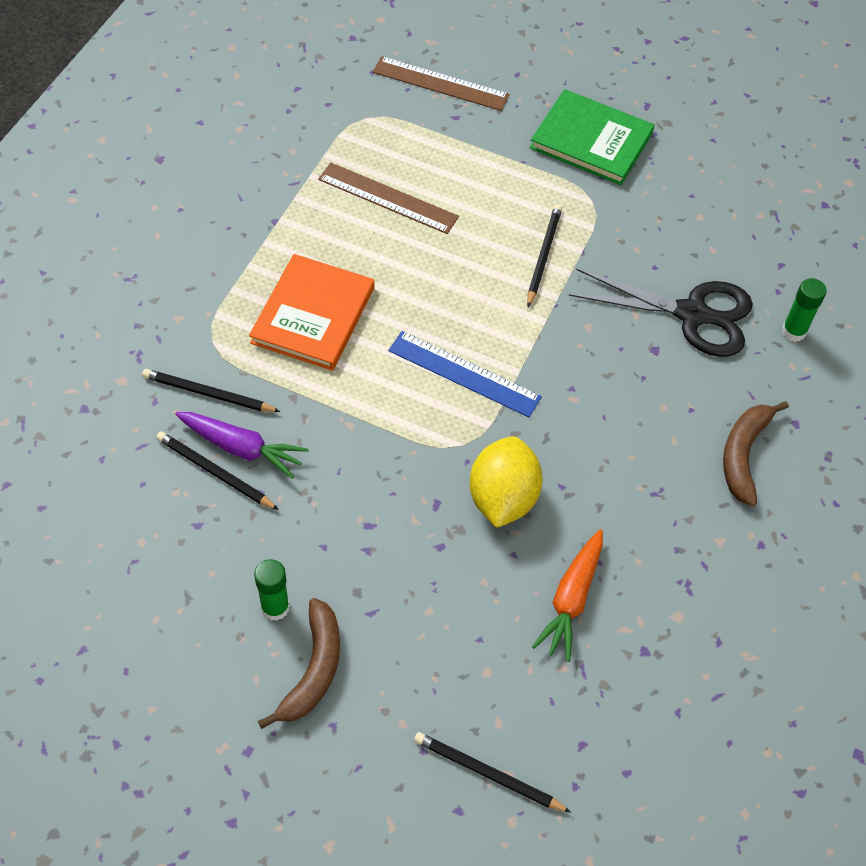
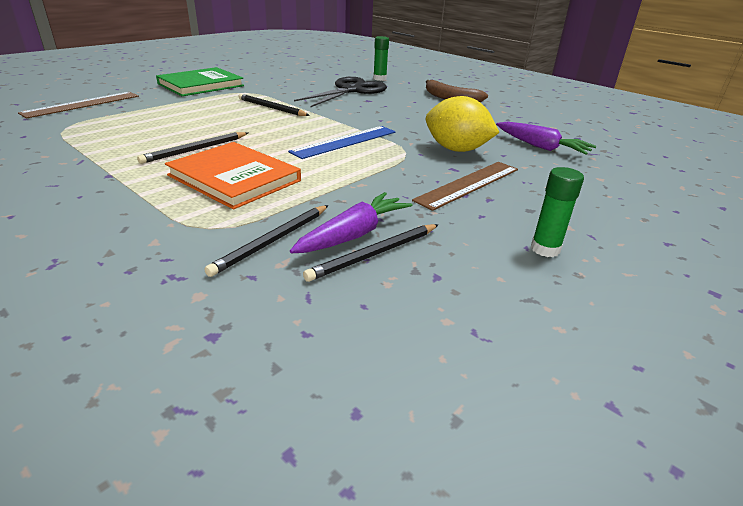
camera: 70 degrees left, 25 degrees down
(313, 670) = (612, 242): brown banana -> none
(387, 198) = (156, 135): brown ruler -> brown ruler (468, 184)
(488, 774) = (686, 192): black pencil -> black pencil (195, 150)
(571, 599) = (540, 147): orange carrot -> purple carrot

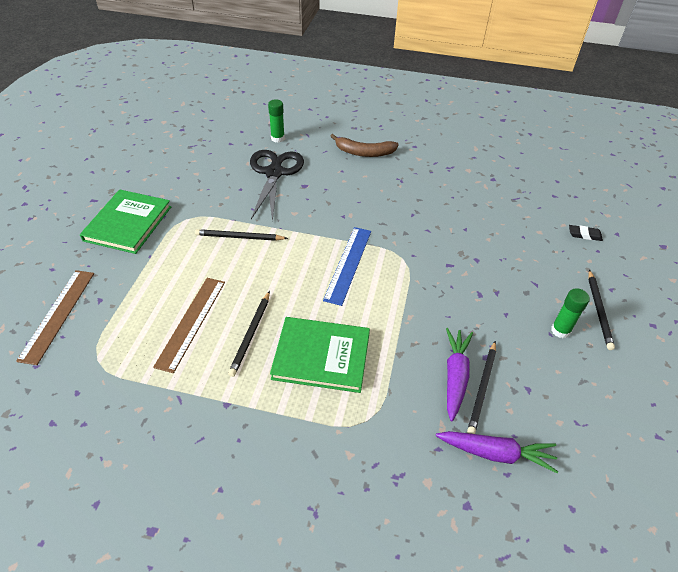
camera: 30 degrees left, 15 degrees up
(234, 178) = (321, 356): orange book -> green book
(272, 241) = (417, 410): black pencil -> black pencil (599, 311)
(456, 149) = (431, 237): yellow lemon -> none
(468, 184) = (473, 281): brown ruler -> brown ruler (191, 322)
(540, 147) = (480, 205): purple carrot -> purple carrot (495, 453)
(667, 195) = (584, 235): none -> black eraser

